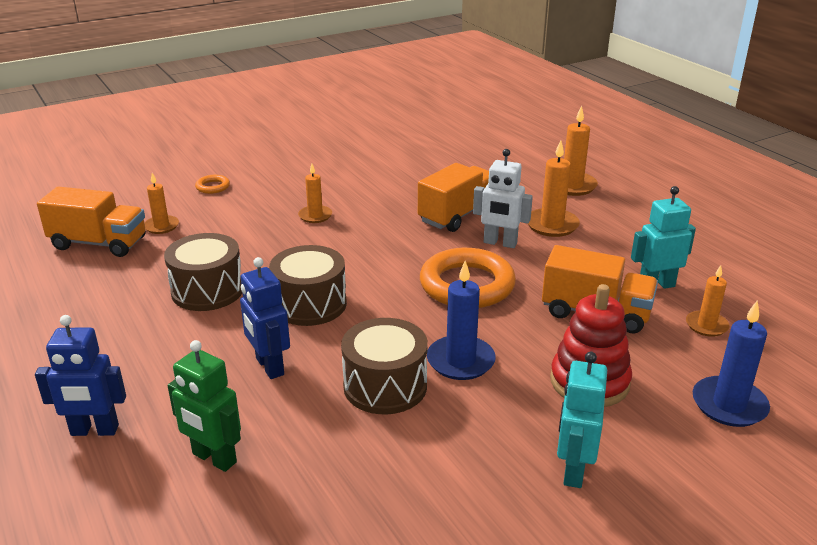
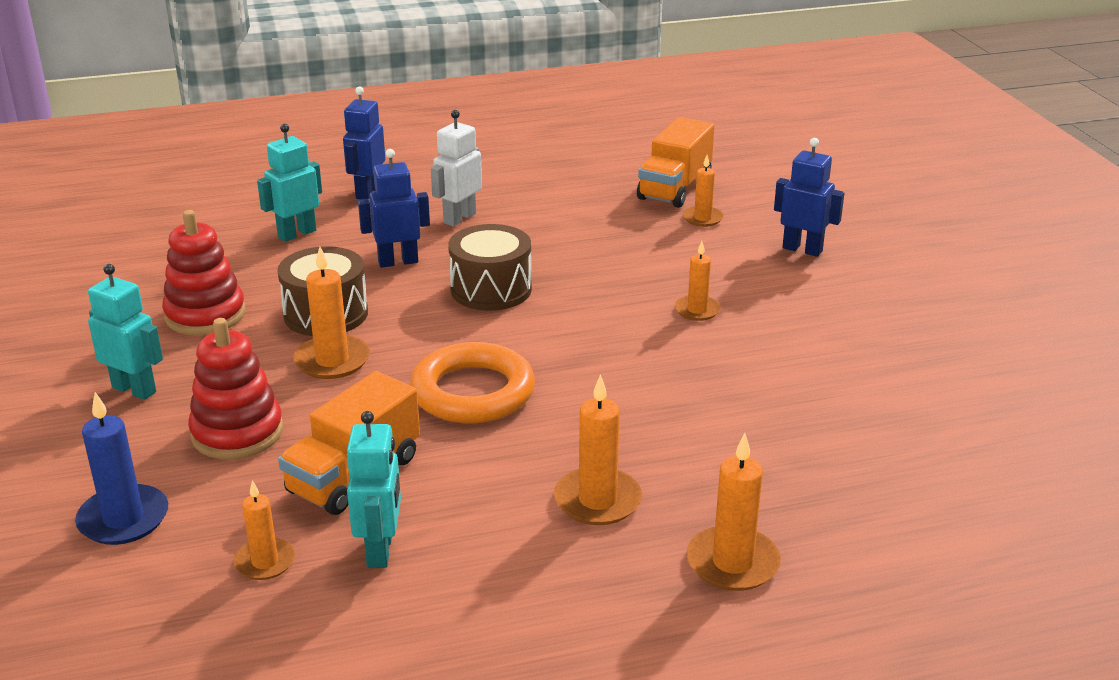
camera: 105 degrees right, 0 degrees up
(207, 290) = (549, 239): brown drum -> none
(213, 187) = (802, 249): orange ring -> blue robot
(214, 458) = (297, 234): green robot -> turquoise robot
(419, 470) = (205, 315): none -> red stacking toy
(458, 215) = (661, 420): orange truck -> none
(460, 361) = (332, 361): blue candle -> orange candle
(500, 243) = (564, 439): white robot -> white robot (459, 218)

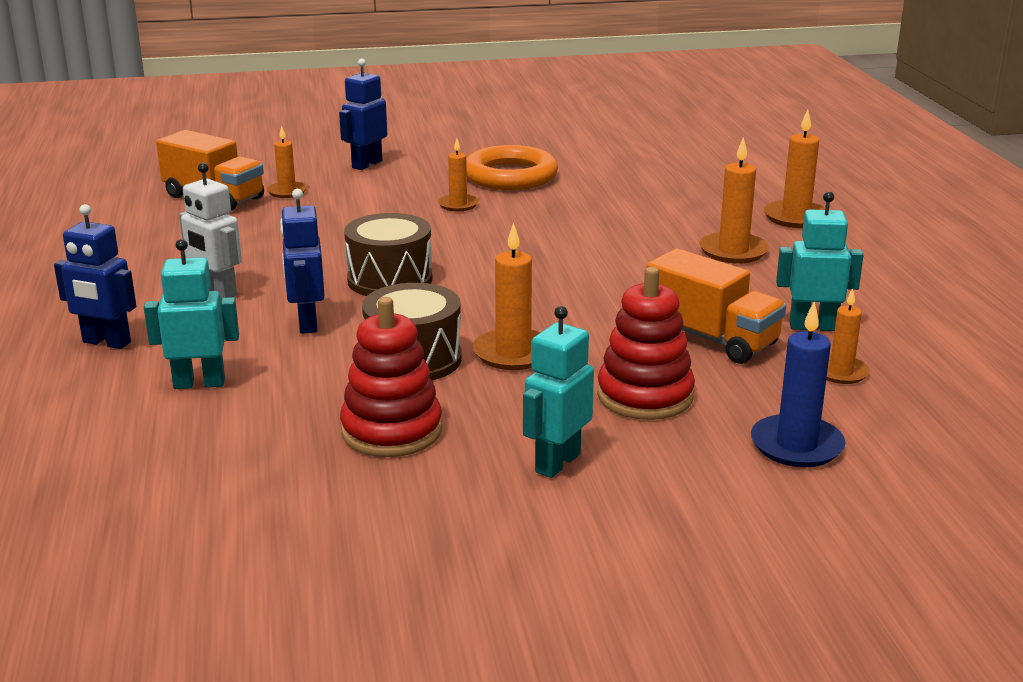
camera: 85 degrees left, 5 degrees down
(297, 234) = (199, 383): turquoise robot -> turquoise robot turned 120 degrees clockwise
(473, 392) = (578, 290): orange ring -> orange ring (510, 176)

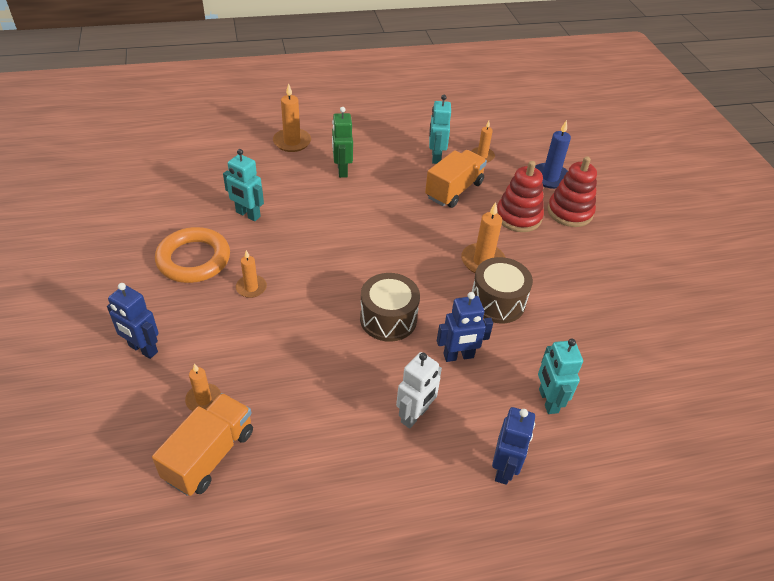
camera: 95 degrees left, 20 degrees up
(391, 431) = (576, 307): red stacking toy -> red stacking toy (570, 212)
(557, 463) = (587, 248): turquoise robot -> turquoise robot (248, 214)
(733, 251) = (342, 170): orange candle -> green robot

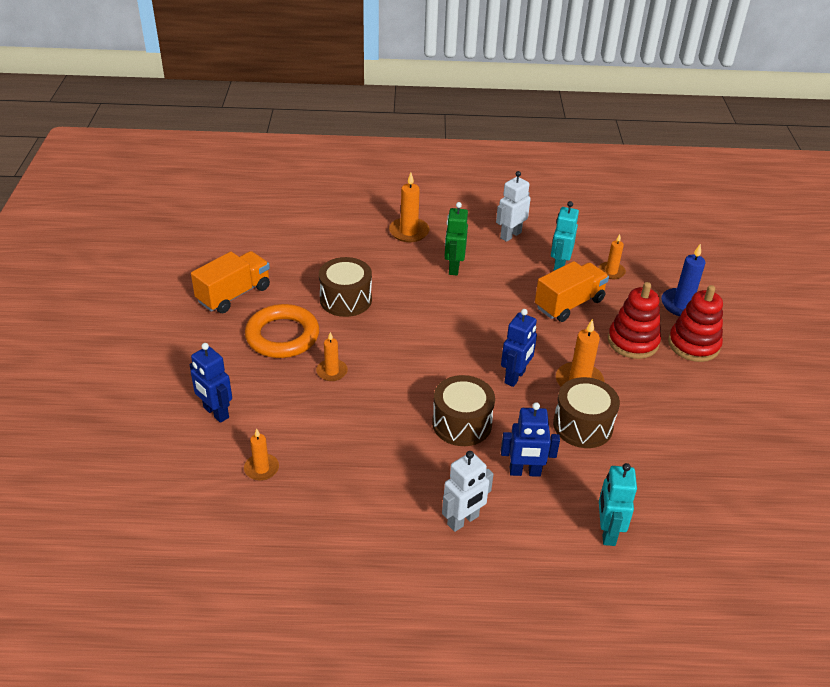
camera: 15 degrees right, 5 degrees down
(210, 455) = (255, 519): orange truck -> orange truck (234, 294)
(248, 214) = (345, 299): turquoise robot -> brown drum
(385, 134) = (510, 235): none -> white robot
(504, 469) = (540, 588): blue robot -> blue robot (515, 377)

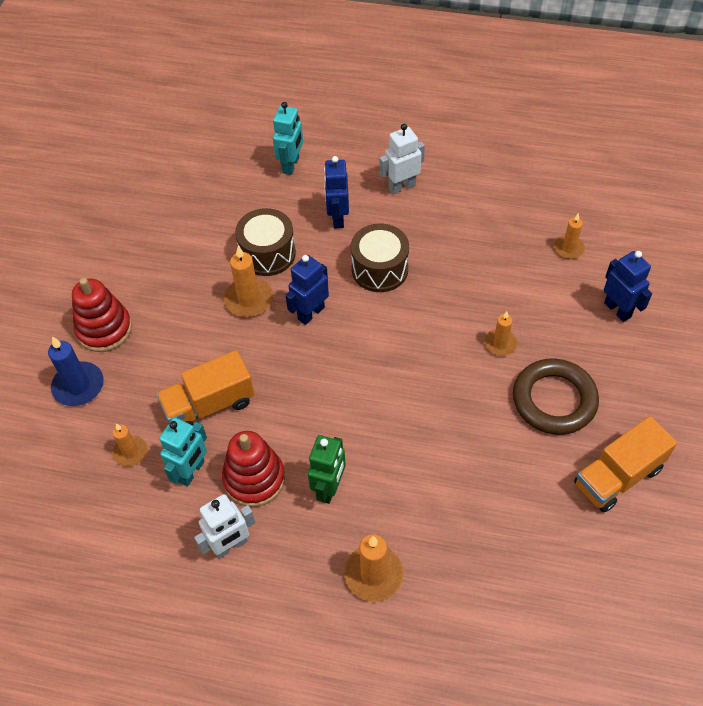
camera: 165 degrees left, 15 degrees up
(282, 336) = (554, 400): orange ring -> brown ring
(345, 299) = (477, 448): brown drum -> none
(525, 472) = (337, 218): blue robot -> blue robot turned 105 degrees counterclockwise
(633, 342) = (166, 341): red stacking toy -> red stacking toy (254, 479)

